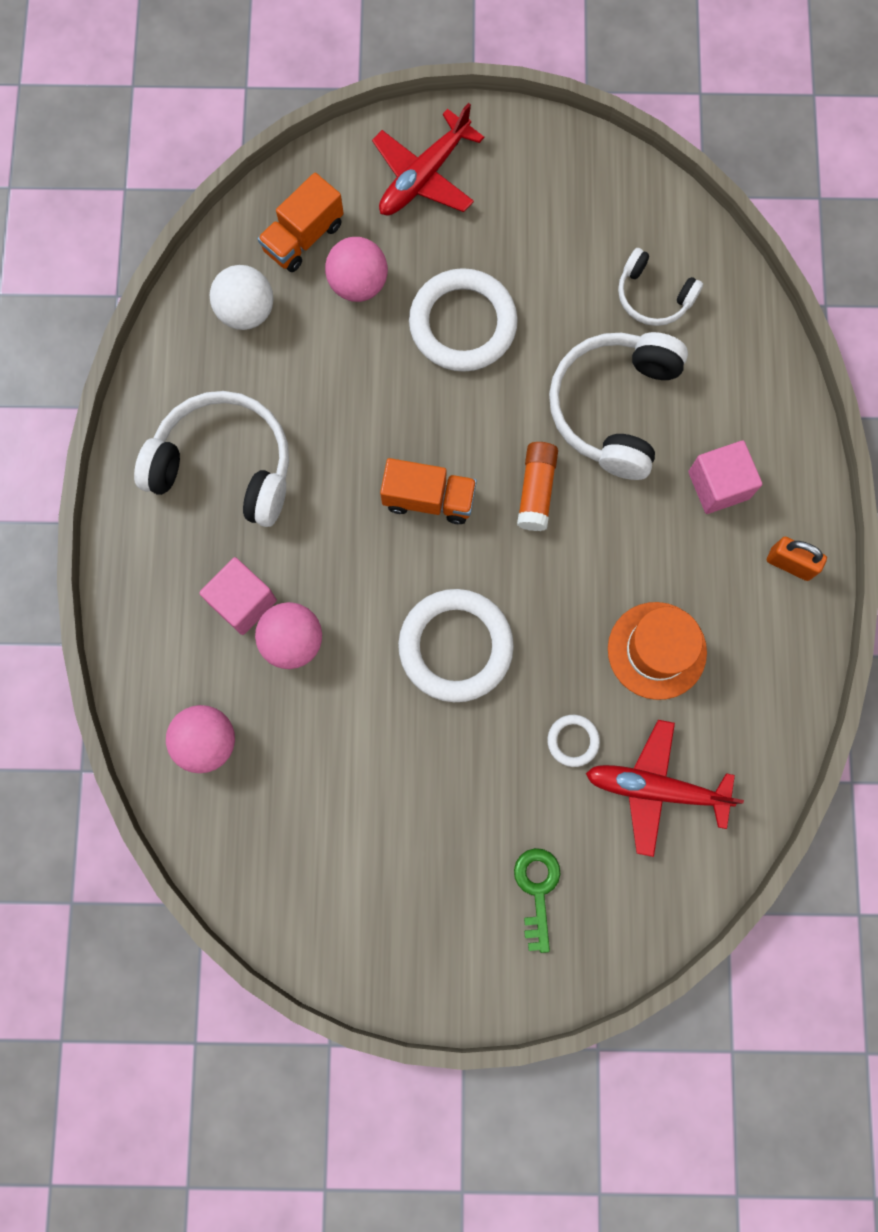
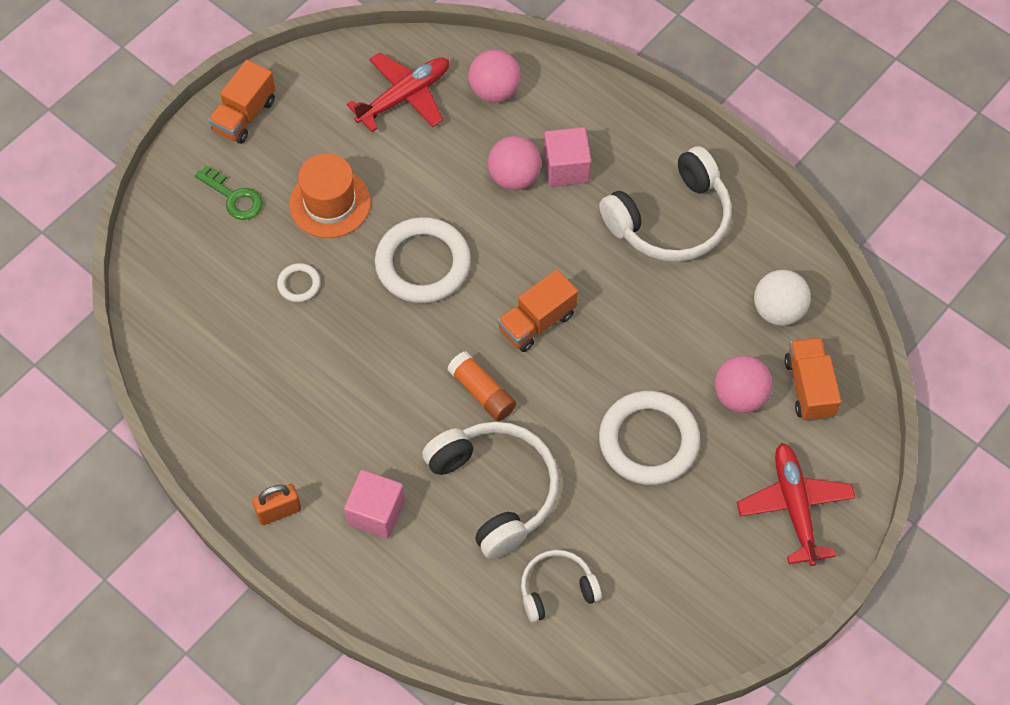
camera: 130 degrees right, 15 degrees down
(439, 969) = (245, 115): none -> orange truck
(656, 650) = (305, 378): orange hat -> orange hat (330, 203)
(656, 789) = (223, 308): red plane -> red plane (404, 97)

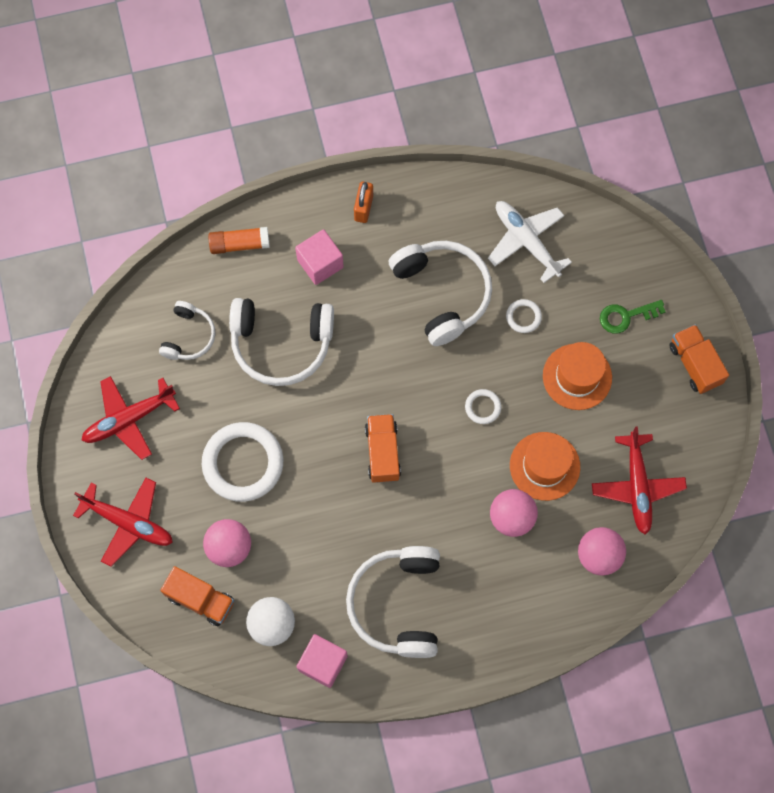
camera: 125 degrees right, 10 degrees up
(211, 330) = (526, 242): none -> white plane
(326, 372) = (442, 293): none -> white headphones
(423, 264) = (483, 407): white ring -> white ring, size x0.45
(442, 179) = (544, 466): none -> orange hat
(482, 392) = (356, 381): orange glue stick -> orange glue stick (239, 244)
(566, 168) = (494, 560): pink cube -> pink cube (323, 663)
(691, 584) = (129, 419): none -> red plane

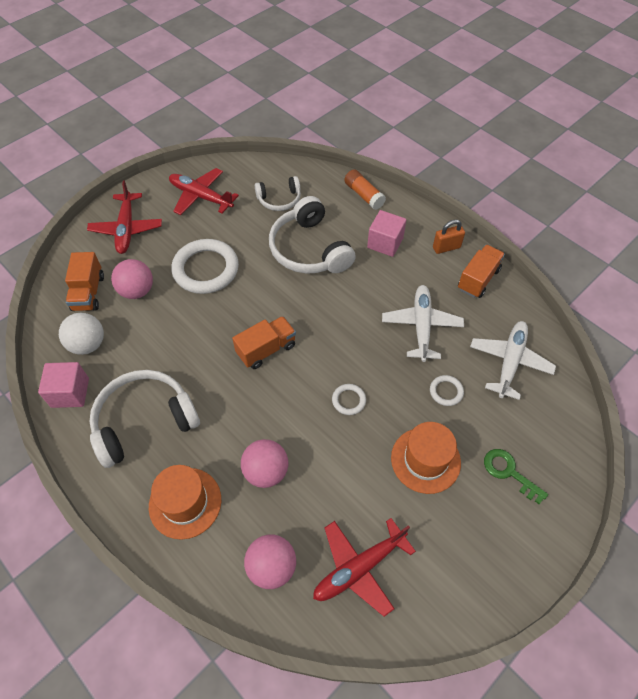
camera: 60 degrees right, 15 degrees down
(442, 293) = (421, 326): white headphones -> white plane
(544, 466) = (328, 475): orange hat -> orange hat (185, 503)
(694, 364) = (512, 559): orange truck -> orange truck (478, 279)

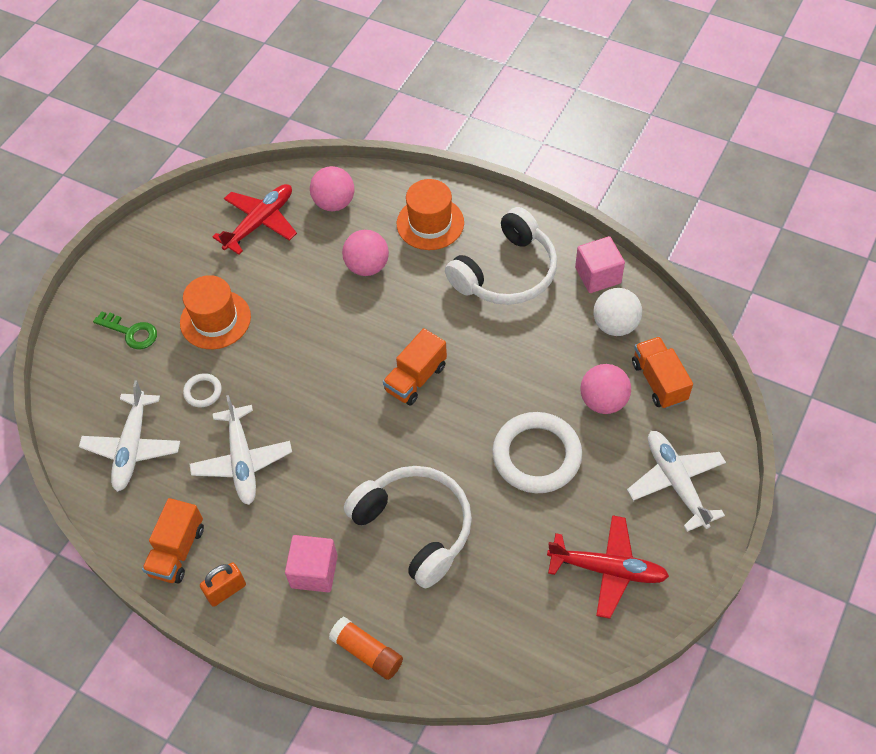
camera: 165 degrees right, 0 degrees up
(127, 228) = (676, 483): red plane -> white plane
(279, 199) = (491, 602): white headphones -> none
(348, 400) = (306, 352): white ring -> none

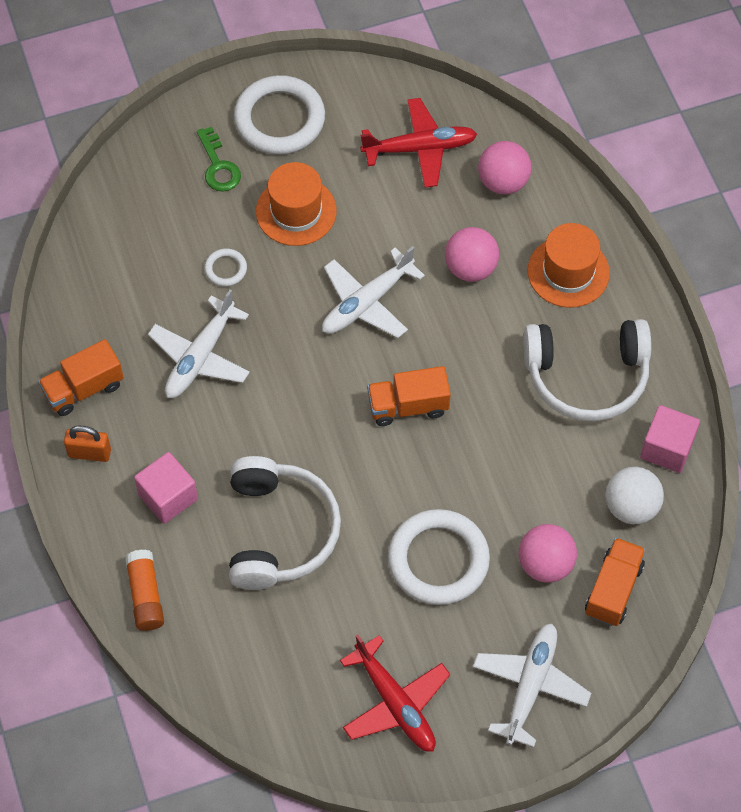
camera: 40 degrees right, 5 degrees up
(132, 447) = (129, 271): white plane -> white plane (367, 302)
(145, 273) = (279, 119): none -> white ring

